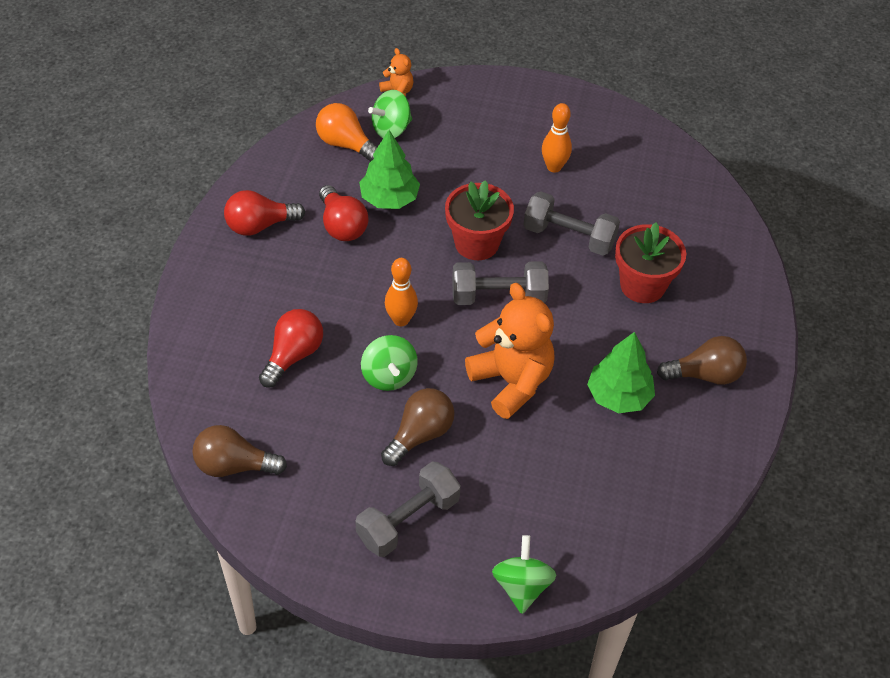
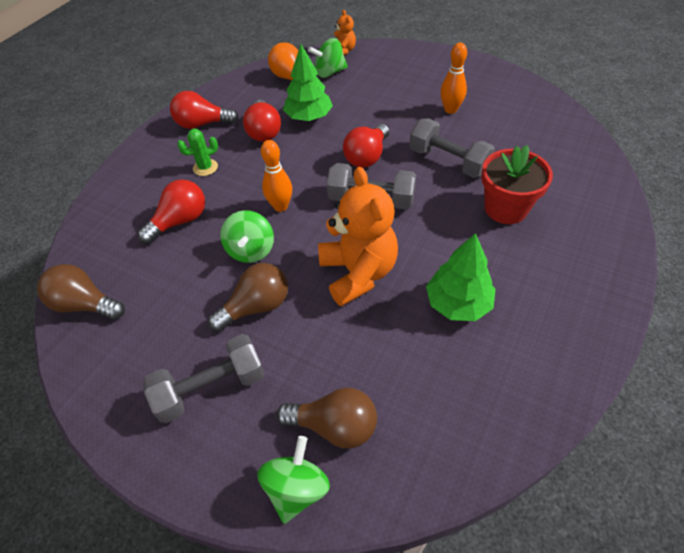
camera: 20 degrees right, 0 degrees up
(291, 284) = (205, 167): none -> green cactus
(476, 243) = (367, 157): red flower pot -> red light bulb
(705, 374) = (552, 298): brown light bulb -> brown light bulb (334, 426)

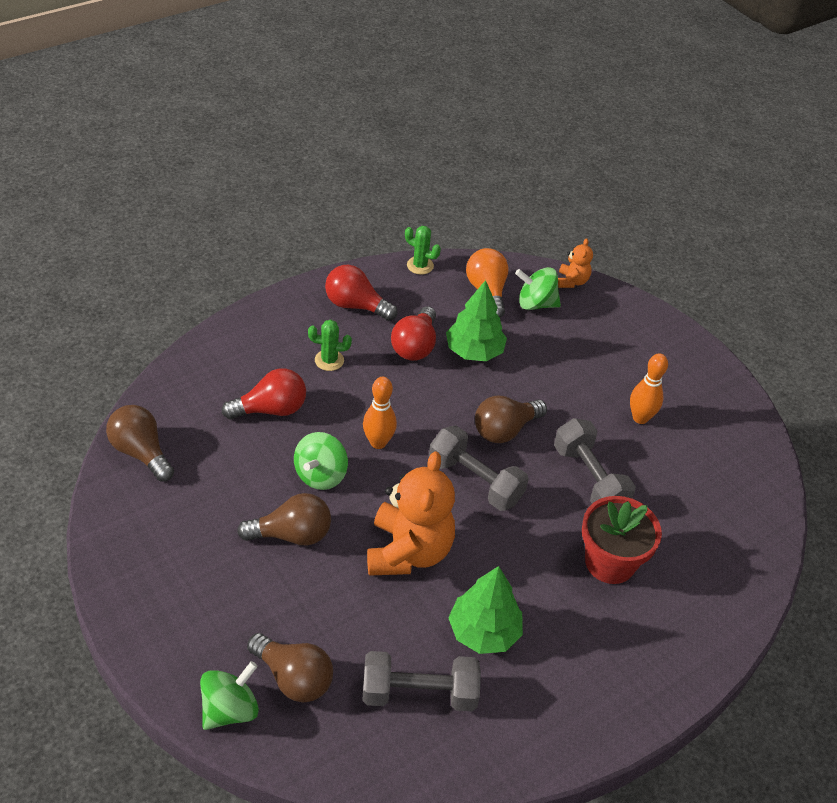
camera: 20 degrees right, 5 degrees down
(211, 388) = (208, 588): grey dumbbell -> grey dumbbell (419, 693)
(233, 82) = (420, 265): none -> green cactus
(367, 157) = (505, 430): red light bulb -> brown light bulb

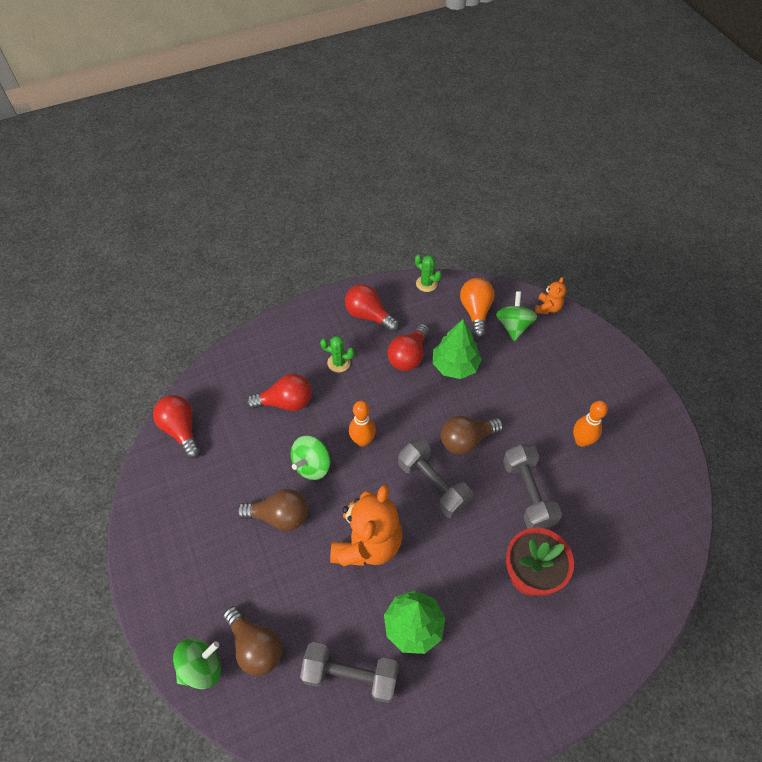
camera: 15 degrees right, 10 degrees up
(141, 452) = (181, 430): brown light bulb -> red light bulb
(535, 304) = (513, 326): green spinning top -> green spinning top turned 75 degrees clockwise

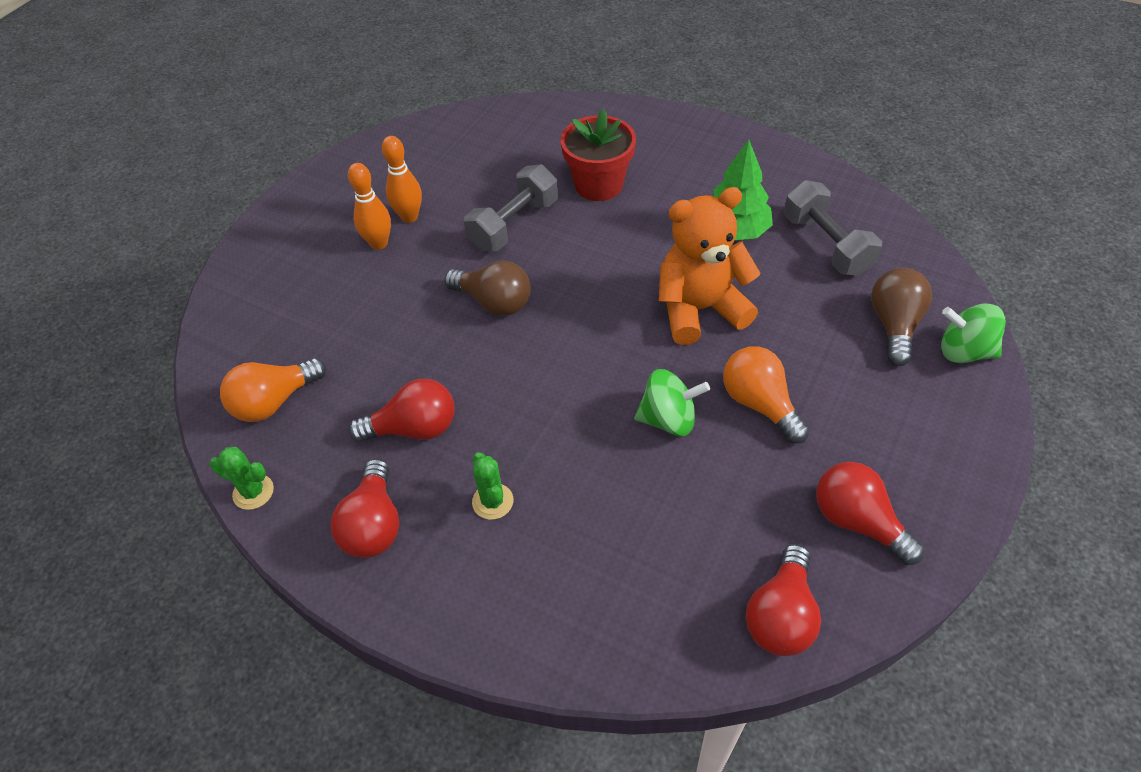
camera: 125 degrees left, 5 degrees down
(279, 516) = (759, 404): brown light bulb -> orange light bulb
(285, 402) = (613, 517): red light bulb -> red light bulb (857, 521)
(362, 441) = (586, 393): orange bowling pin -> orange bowling pin (379, 243)
(426, 284) = (253, 492): green cactus -> green cactus turned 75 degrees counterclockwise
(433, 485) = (578, 298): grey dumbbell -> none
(455, 365) = (390, 371): green tree -> none
(513, 326) = (273, 350): green spinning top -> none
(547, 308) = (214, 333): orange teddy bear -> none

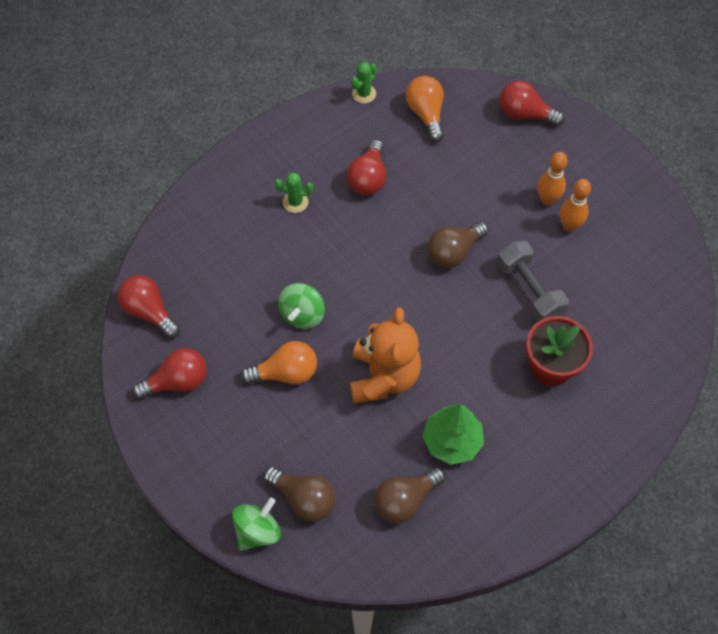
camera: 110 degrees right, 10 degrees up
(374, 524) = (311, 143): red light bulb -> red light bulb (524, 114)
(826, 245) = (405, 500): grey dumbbell -> brown light bulb

